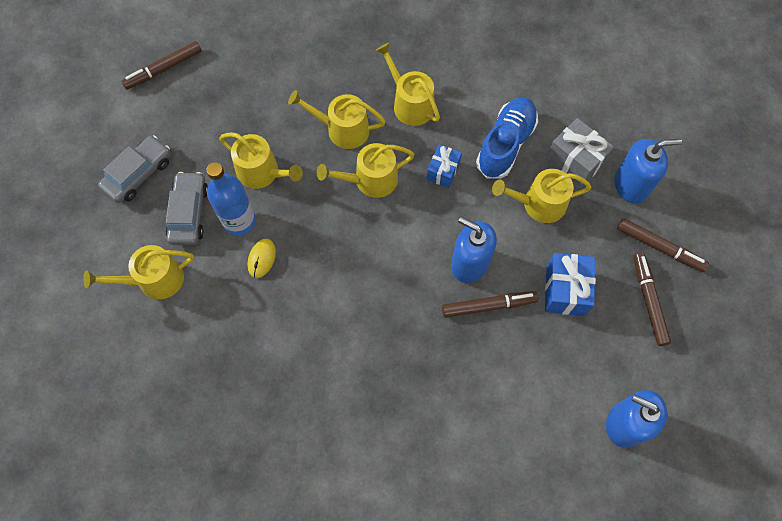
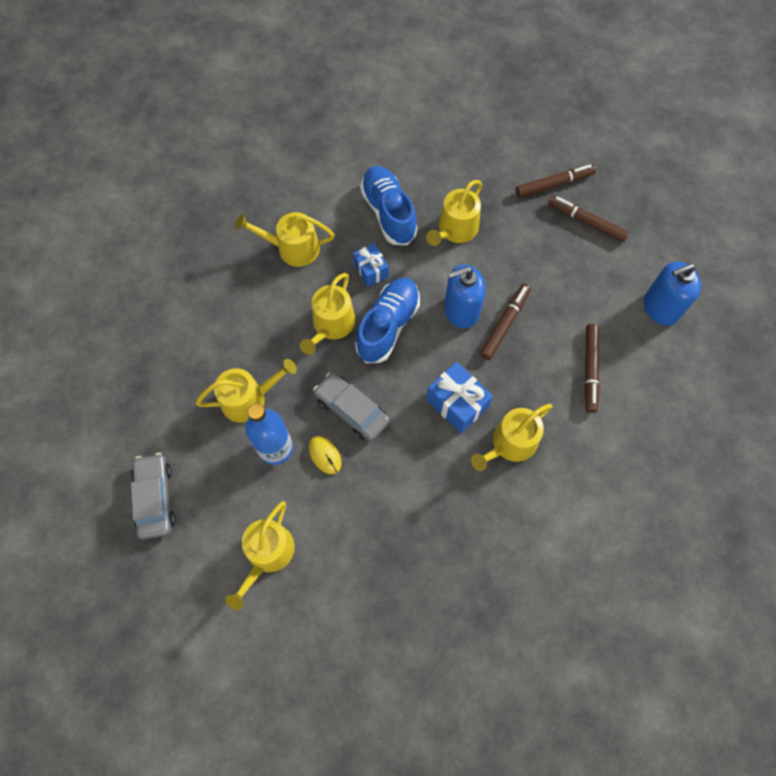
camera: 50 degrees left, 0 degrees up
(163, 69) = (73, 406): brown marker -> brown marker (590, 370)
(189, 213) = (232, 483): grey car -> grey car (351, 410)
(342, 129) = (268, 312): yellow watering can -> yellow watering can (510, 444)
(406, 220) = (388, 326): none -> blue shoe
(565, 290) = (535, 266): blue gift -> blue gift (457, 403)
(575, 160) = (443, 180): grey gift -> none
(631, 185) = (493, 163): blue soap dispenser -> none

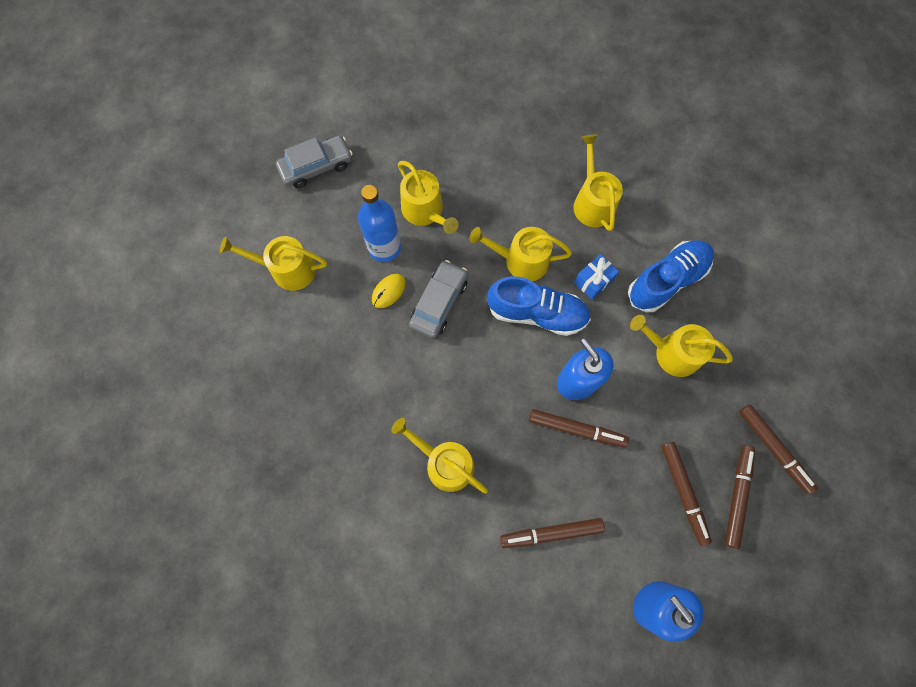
camera: 75 degrees right, 5 degrees up
(457, 403) = (473, 400): blue gift -> none
(575, 259) = (683, 492): none -> brown marker

